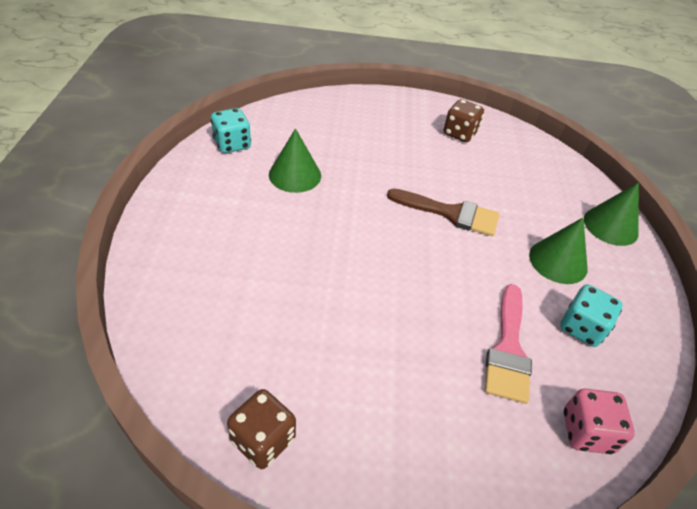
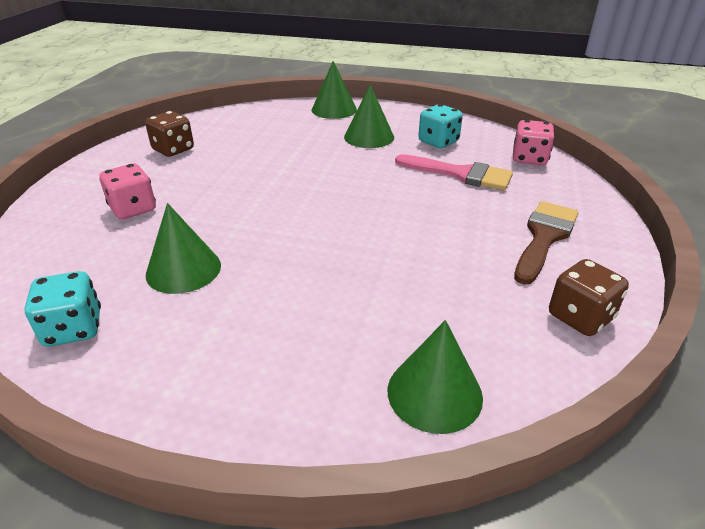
camera: 75 degrees left, 10 degrees down
(173, 322) = (434, 393): none -> green cone
(363, 135) = (133, 209): none -> pink dice
(450, 213) = (295, 174): brown brush -> brown brush (544, 237)

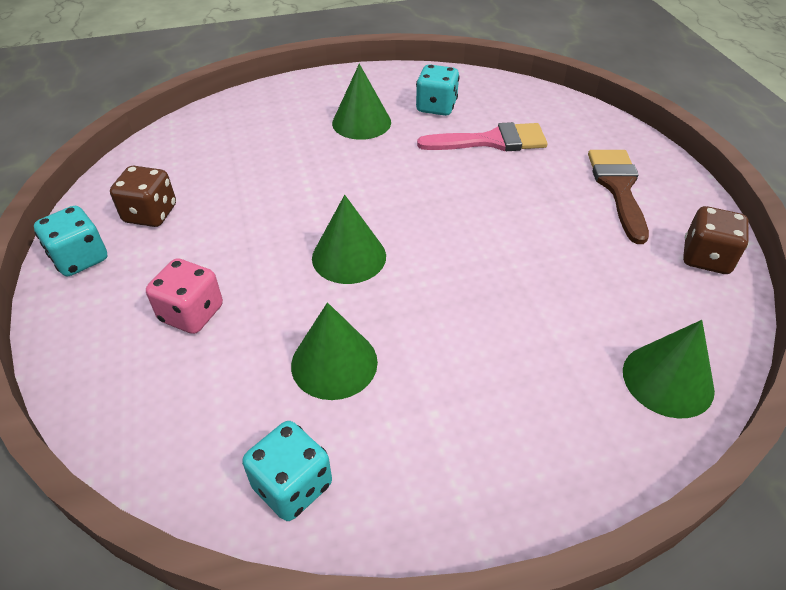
camera: 30 degrees left, 10 degrees up
(109, 160) = (80, 259): none -> turquoise dice
(334, 109) = (287, 95): green cone -> green cone (349, 257)
(529, 159) = (534, 102): pink dice -> none

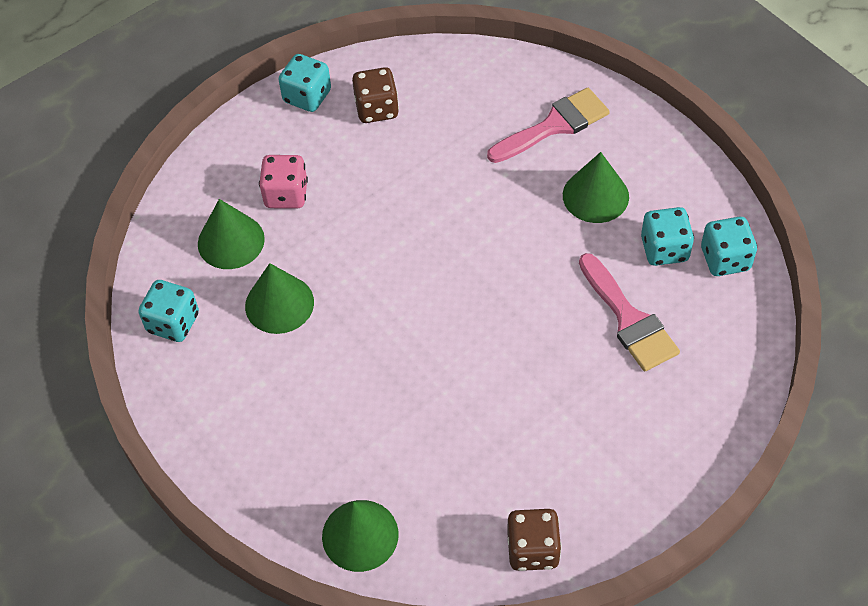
camera: 70 degrees right, 10 degrees up
(274, 121) = (554, 125): none -> pink brush
(349, 257) = (394, 266): green cone -> green cone (231, 241)
(463, 86) = (725, 259): none -> turquoise dice
(618, 188) = (608, 454): brown brush -> none

